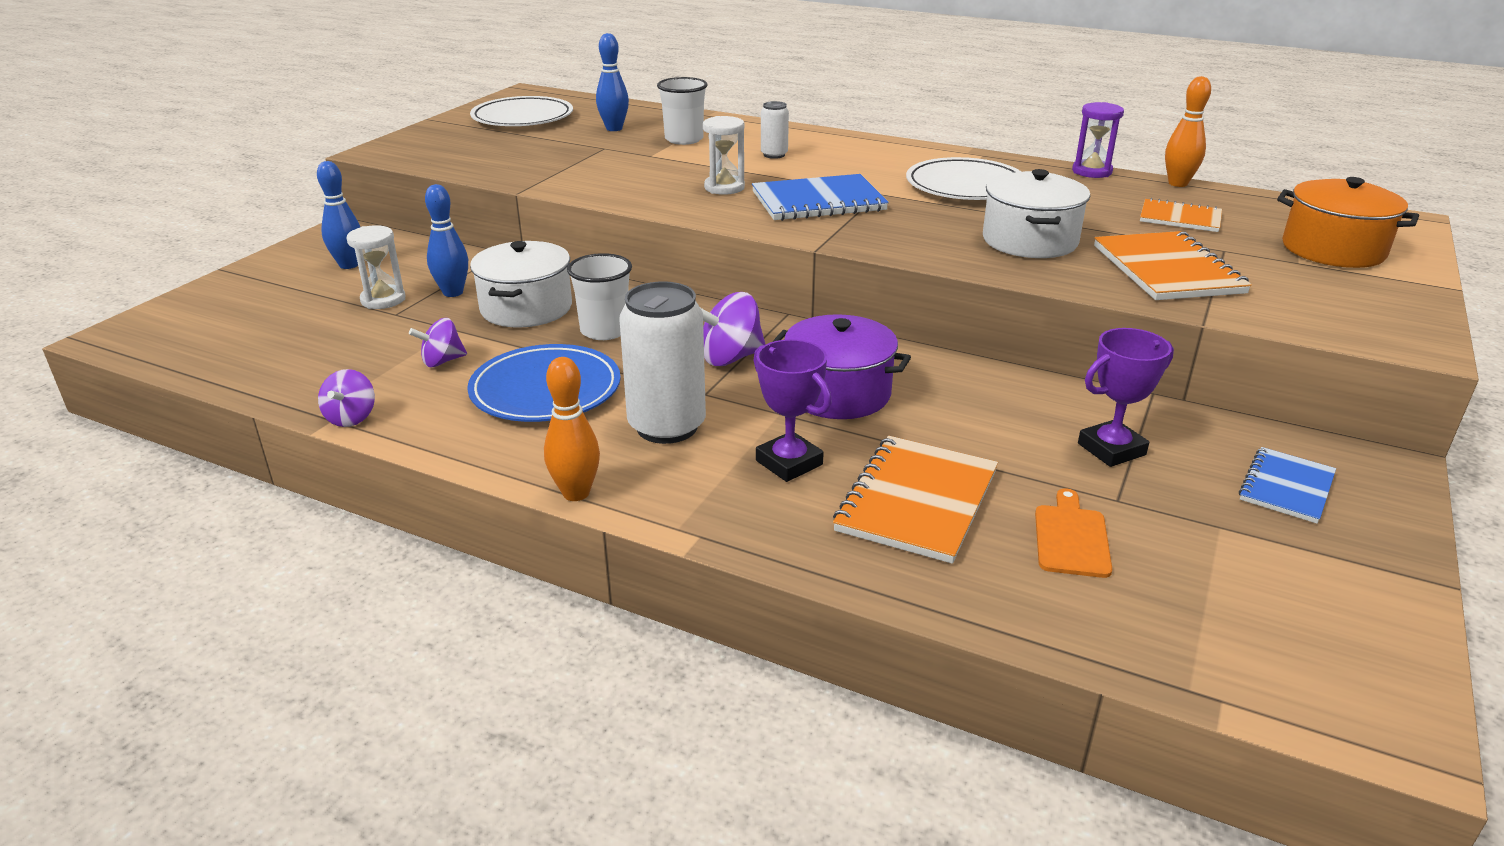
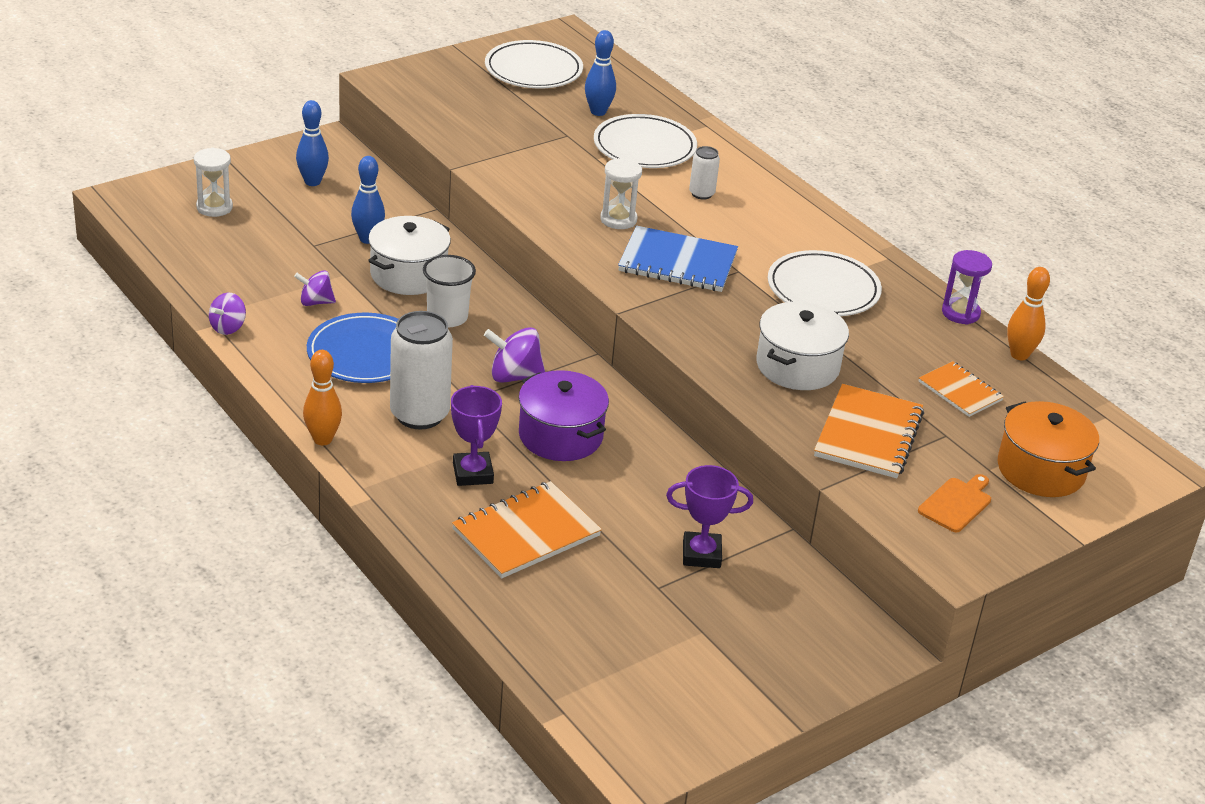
camera: 25 degrees right, 5 degrees up
(383, 300) = (314, 228): white hourglass -> white hourglass (214, 207)
(684, 139) = (644, 147): white cup -> white plate
(1071, 537) = (595, 596): orange cutting board -> orange cutting board (956, 503)
(1286, 487) = (787, 629): blue notebook -> none

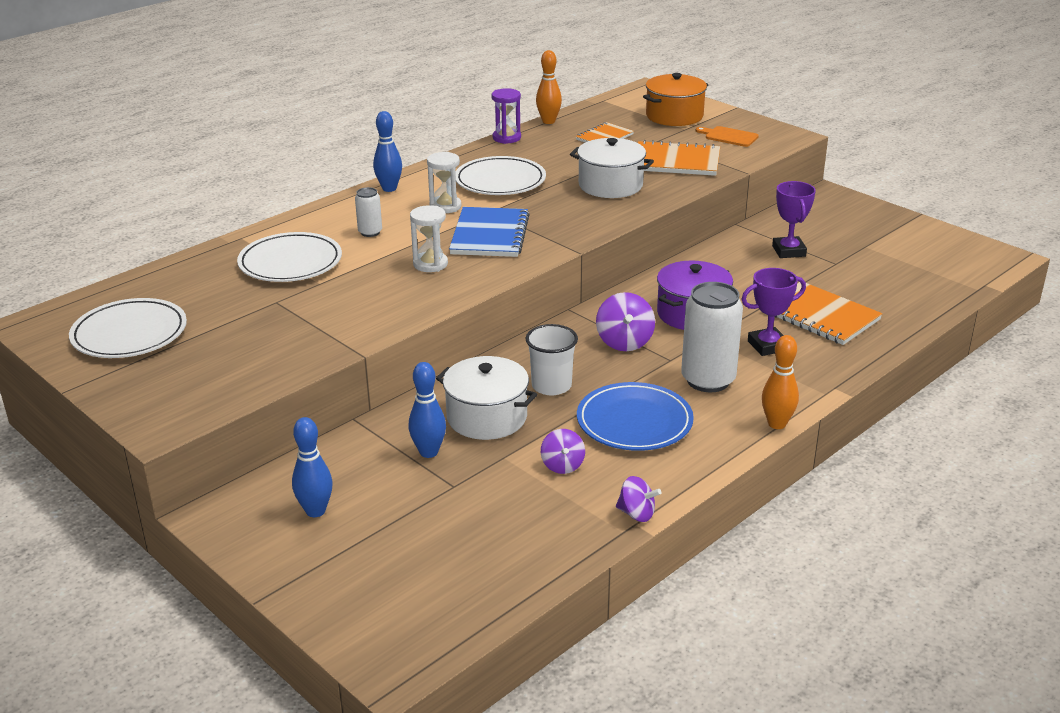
camera: 95 degrees left, 5 degrees down
(214, 207) = (395, 576): white hourglass -> white hourglass (445, 206)
(598, 112) = (222, 290): blue bowling pin -> blue bowling pin (389, 188)

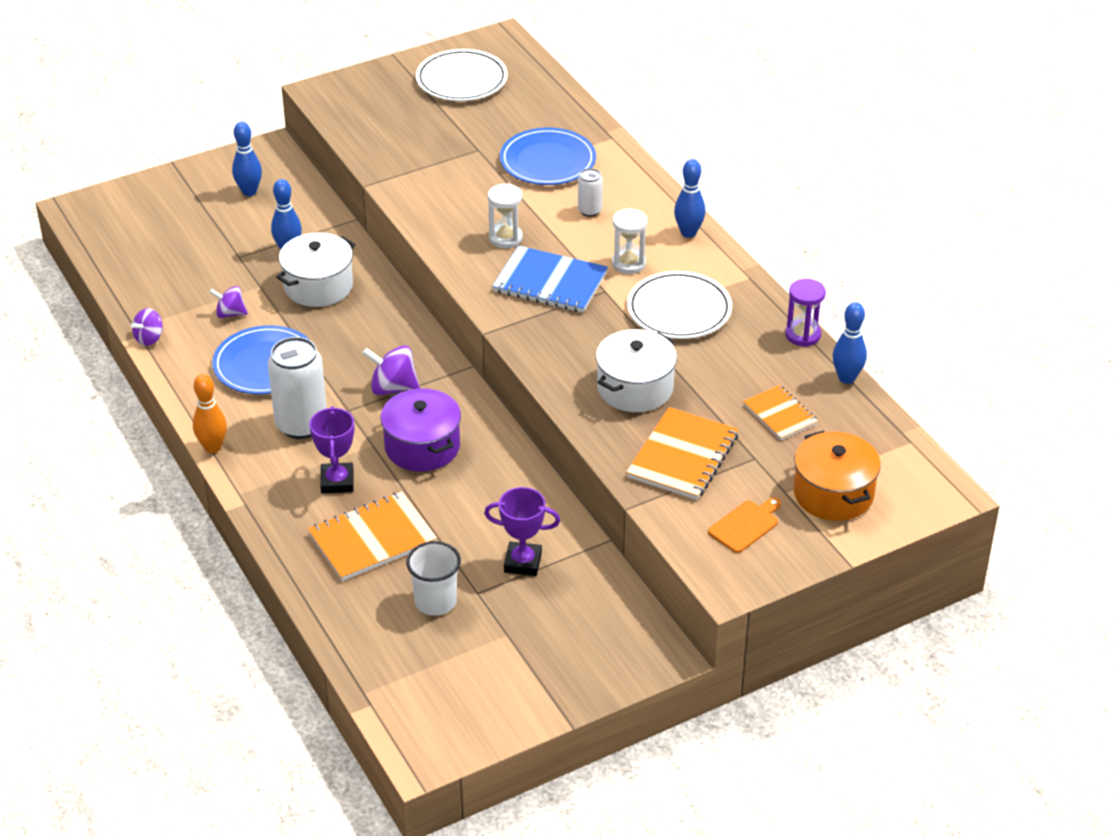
camera: 105 degrees right, 10 degrees up
(290, 262) = (547, 161): white plate -> blue plate
(548, 121) = (846, 378): orange bowling pin -> blue bowling pin
(551, 386) = (345, 329): white cup -> white cup (435, 602)

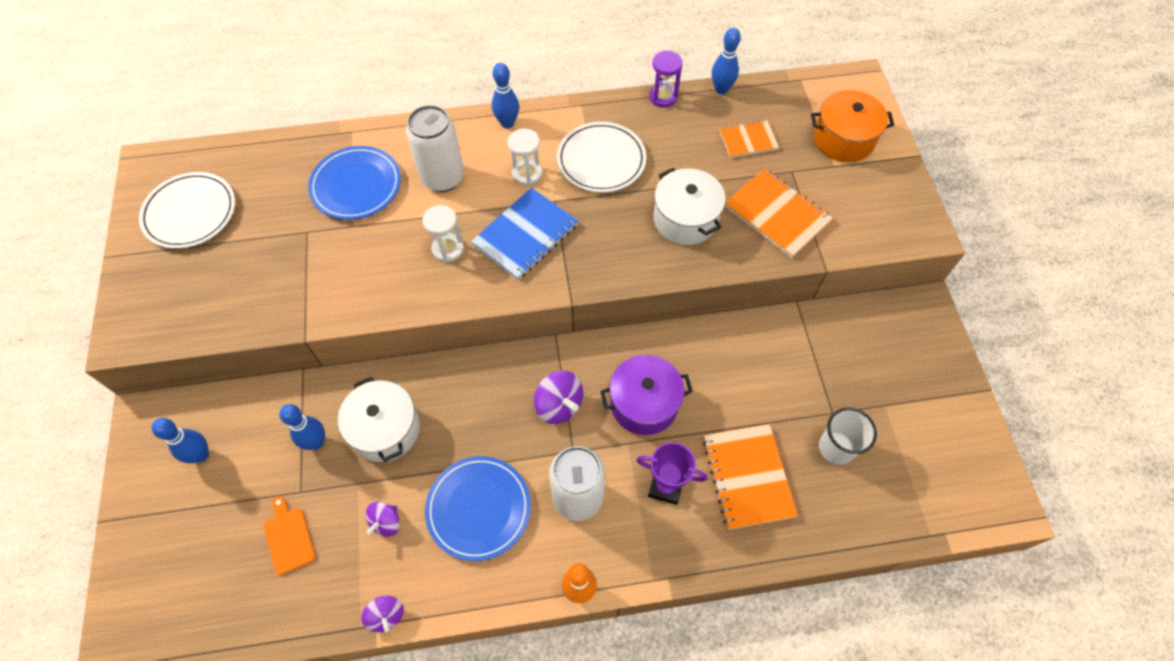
camera: 70 degrees left, 20 degrees up
(393, 388) = (559, 405): purple spinning top -> purple spinning top turned 75 degrees counterclockwise
(523, 562) = (806, 369): purple trophy -> none
(589, 211) = (442, 178): white can -> white can, size x2.00
(745, 525) = (864, 201): orange cutting board -> orange cutting board (288, 537)

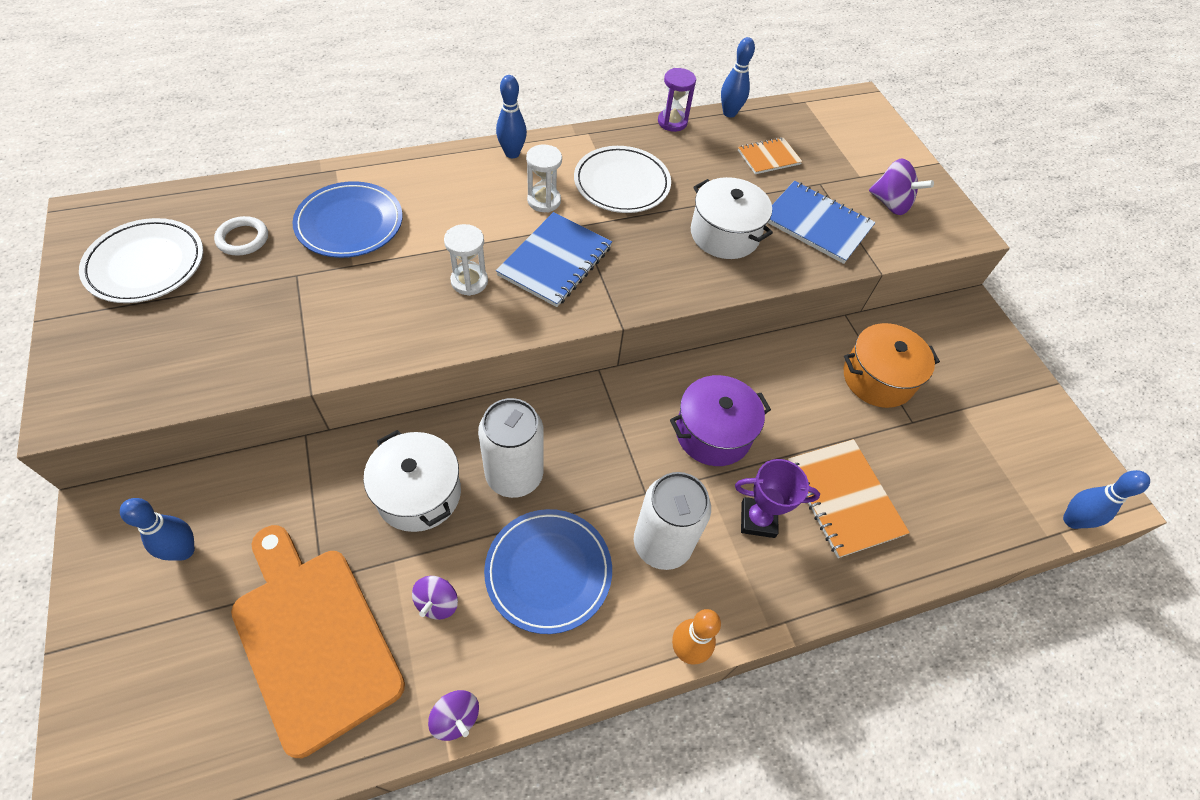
camera: 15 degrees left, 5 degrees down
(268, 194) = (243, 239): none -> white ring
(288, 537) = (313, 638): orange cutting board -> orange cutting board, size x2.34
(316, 442) = (334, 518): blue bowling pin -> blue bowling pin (1071, 520)
(442, 178) = (449, 210): white can -> white can (514, 475)
(559, 405) = (619, 444): purple spinning top -> purple spinning top (890, 204)
(777, 214) = (816, 224): orange notebook -> blue notebook
(836, 448) = (926, 457): white cup -> none
(843, 139) = (862, 152): orange pot -> orange pot (877, 378)

